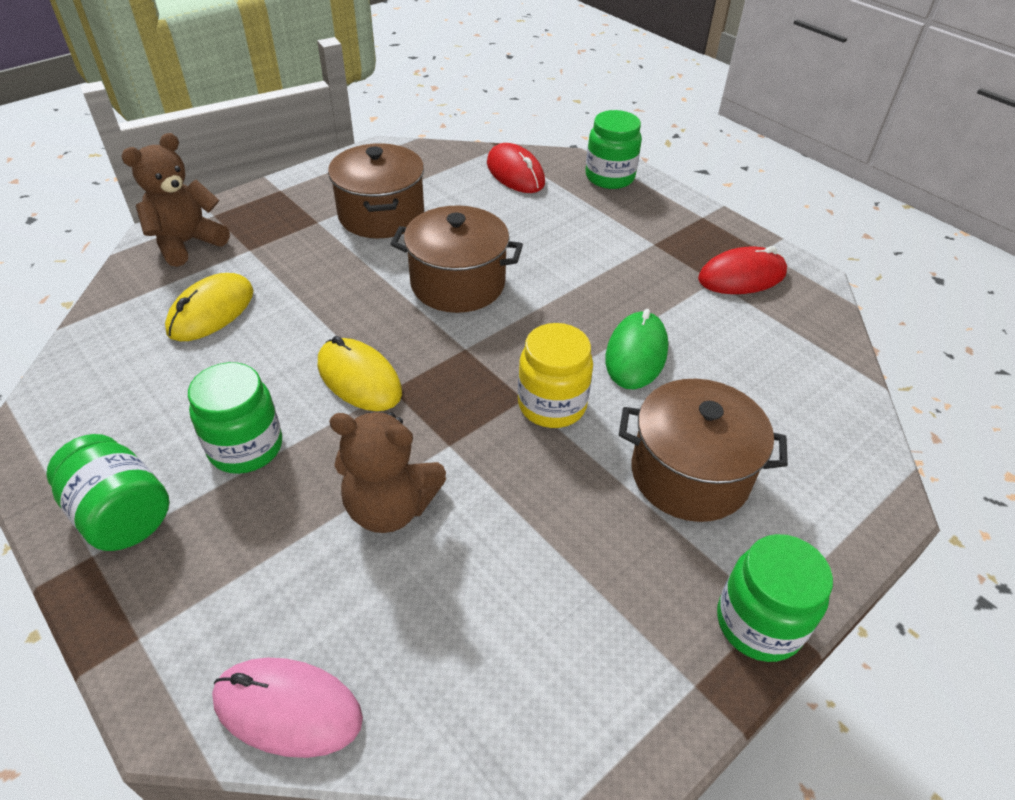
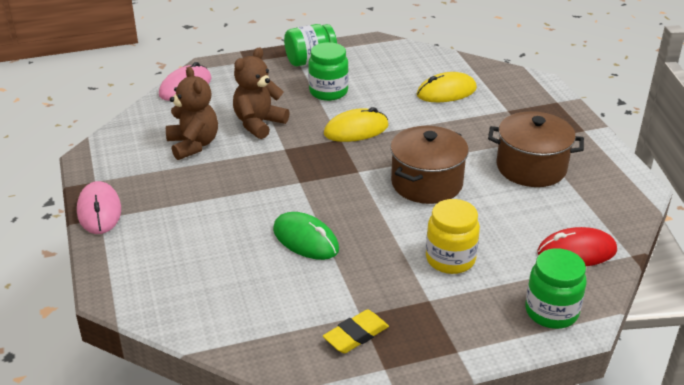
camera: 115 degrees right, 10 degrees down
(187, 243) = (524, 90): brown teddy bear -> brown teddy bear (193, 145)
(211, 311) = (446, 92): yellow mouse -> yellow mouse turned 75 degrees counterclockwise
(552, 405) = (286, 190): yellow jar -> yellow jar (450, 259)
(689, 474) = (196, 224): brown pot -> none
(741, 276) = (356, 335): red mouse -> yellow eraser
(758, 623) = (99, 211): green jar -> pink mouse

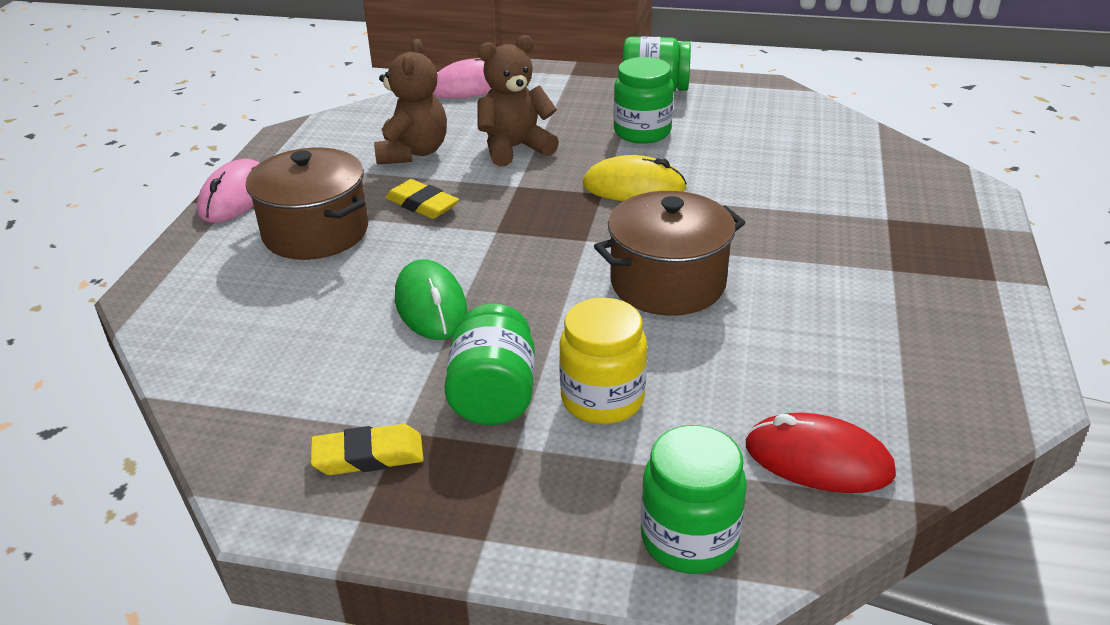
camera: 30 degrees right, 0 degrees up
(236, 178) = (422, 204): none -> yellow eraser
(391, 278) = (493, 395): none -> green jar
(446, 92) = (811, 171): yellow mouse -> none
(531, 167) = (853, 308): brown pot -> brown pot (315, 232)

